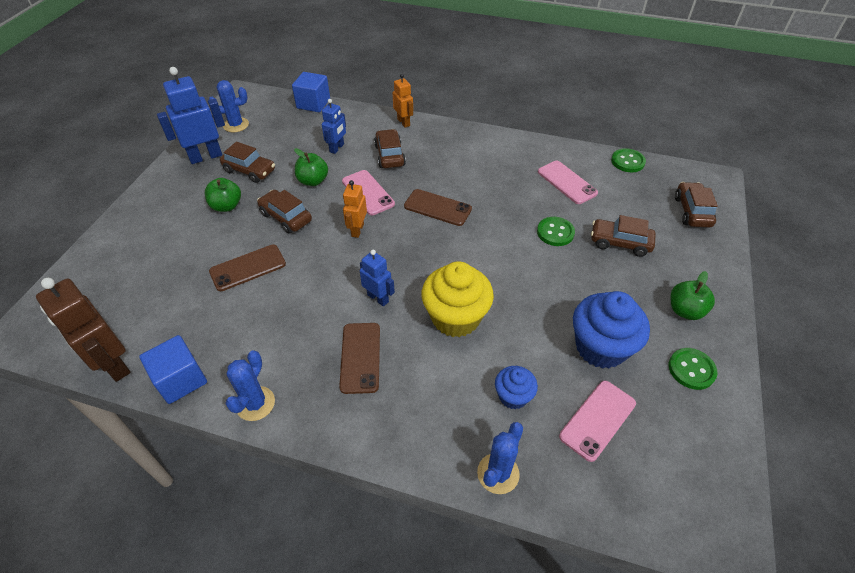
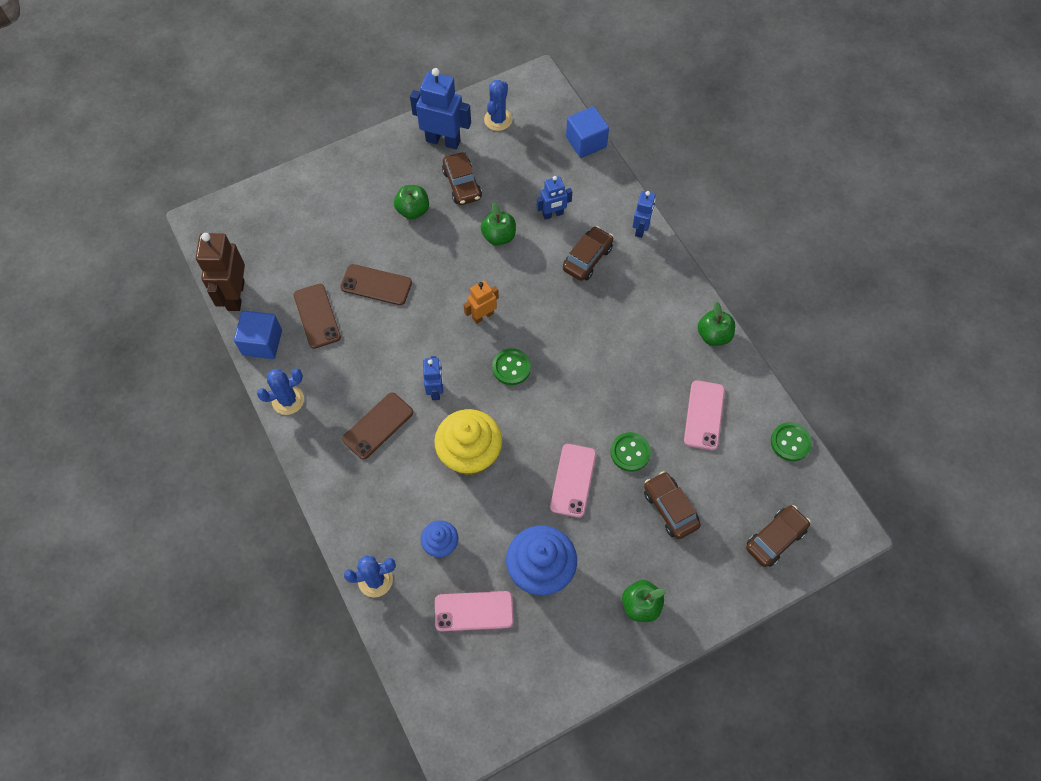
camera: 45 degrees right, 15 degrees up
(236, 125) = (498, 120): blue cactus -> blue cactus turned 75 degrees clockwise
(286, 217) = (444, 258): brown car -> none
(368, 192) = (528, 285): pink phone -> pink phone (573, 480)
(403, 122) = (641, 229): orange robot -> blue robot
(437, 207) = (566, 347): brown phone -> brown phone (317, 316)
(516, 143) = (714, 335): none -> green apple
(691, 369) = (582, 645): green button -> green button (511, 367)

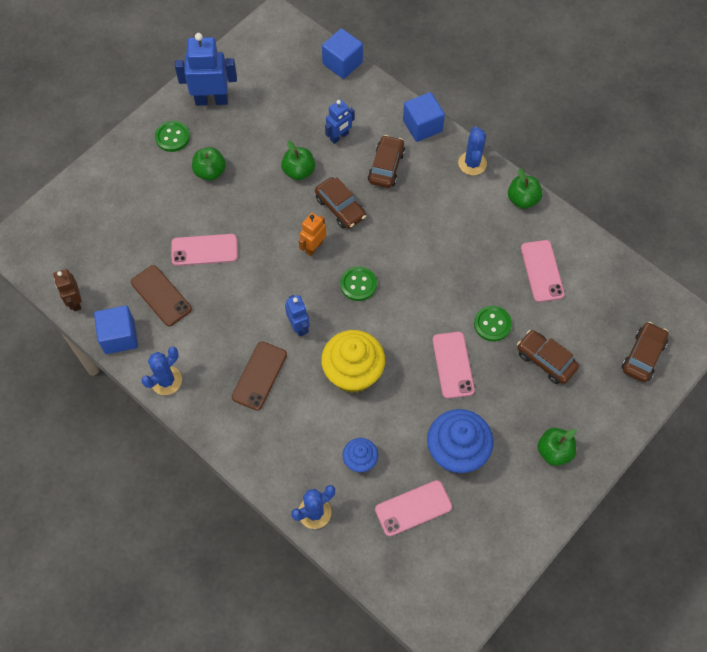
camera: 20 degrees left, 0 degrees up
(235, 295) = (75, 301): brown robot -> brown robot, size x0.58
(376, 285) = (204, 250): brown phone -> pink phone
(462, 184) = (245, 135): brown car -> brown car (340, 208)
(498, 120) = (254, 66): blue cactus -> blue cactus (472, 163)
(641, 229) = (422, 126): blue robot -> blue cube
(790, 442) = (623, 270): green button -> green button (172, 137)

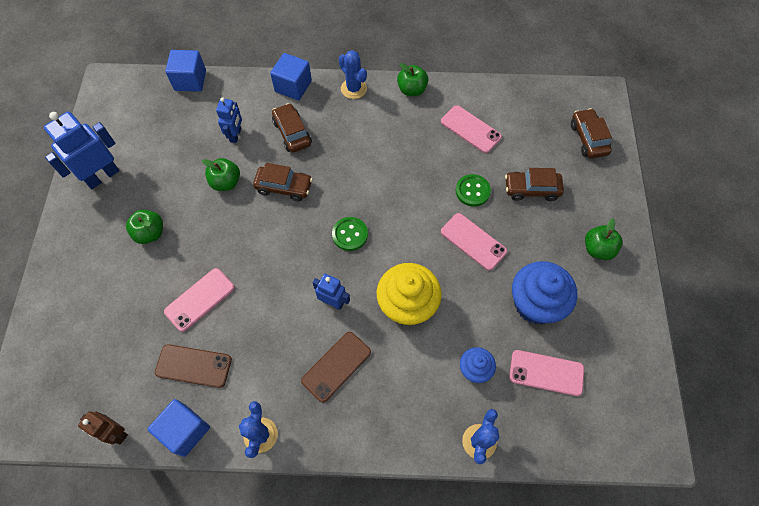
camera: 40 degrees left, 0 degrees up
(172, 137) = (92, 228): green button -> none
(259, 376) = (336, 366): brown phone -> brown phone turned 60 degrees clockwise
(313, 247) = (289, 231): orange robot -> none
(413, 508) = (546, 373): pink phone -> pink phone turned 75 degrees clockwise

